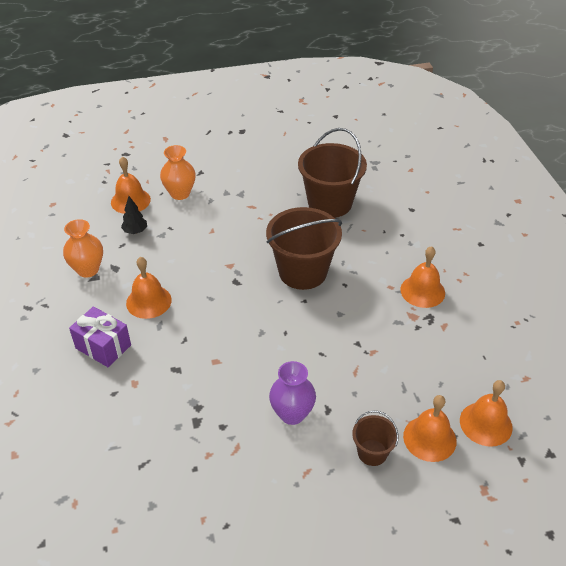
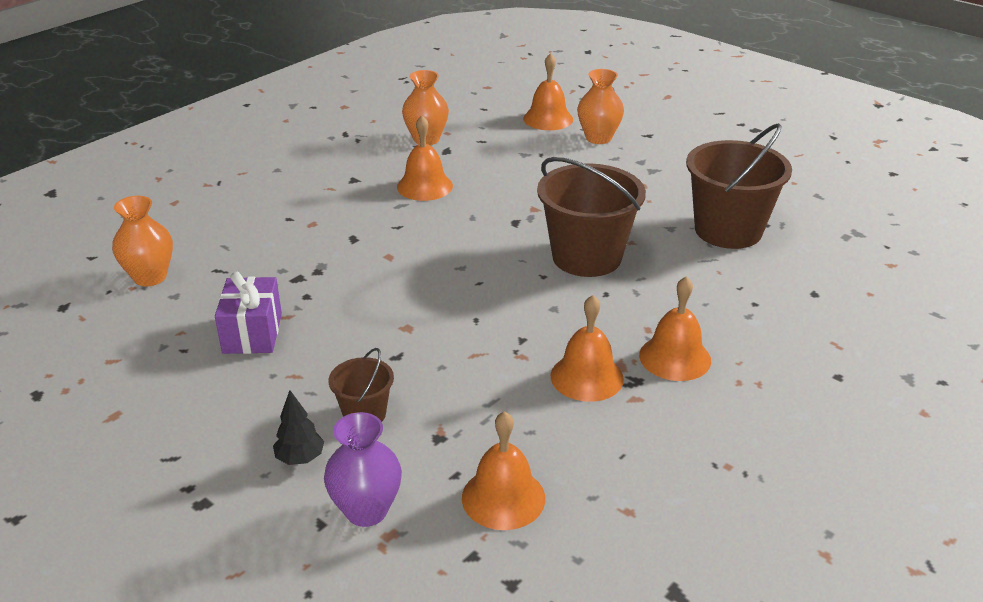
camera: 55 degrees right, 10 degrees down
(103, 346) = (339, 188): purple gift -> purple gift (252, 333)
(111, 512) = (150, 277): none -> orange vase
(135, 231) = (509, 139): black tree -> black tree (300, 458)
(292, 414) = (366, 334): purple vase -> purple vase (366, 510)
(429, 438) = (429, 454): orange bell -> orange bell (586, 377)

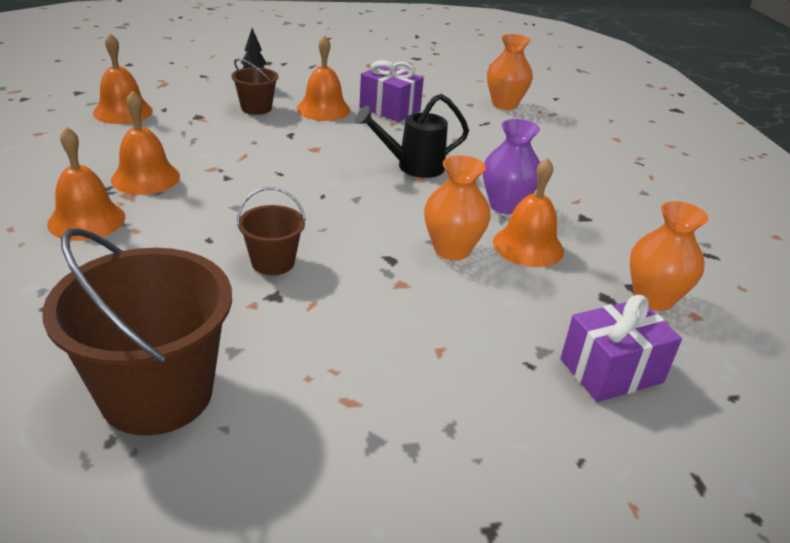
camera: 125 degrees right, 0 degrees up
(366, 510) = (189, 85): purple vase -> purple vase (505, 206)
(371, 267) = (412, 167): none -> black watering can
(511, 136) = (611, 371): none -> purple gift
(548, 119) = (649, 444): orange bell -> orange bell (323, 109)
(586, 257) = (273, 262): brown bucket -> brown bucket, size x0.50
(598, 138) = (531, 456): orange vase -> orange vase (452, 250)

